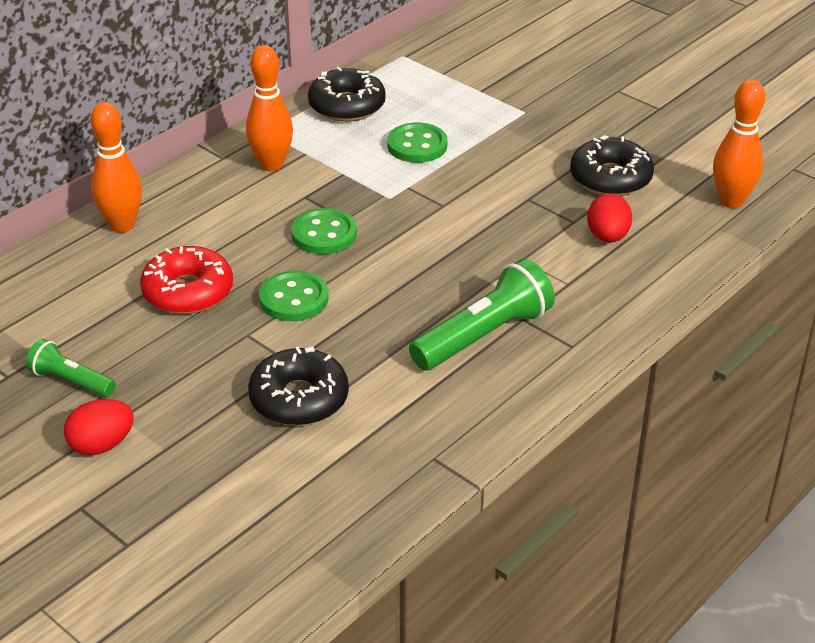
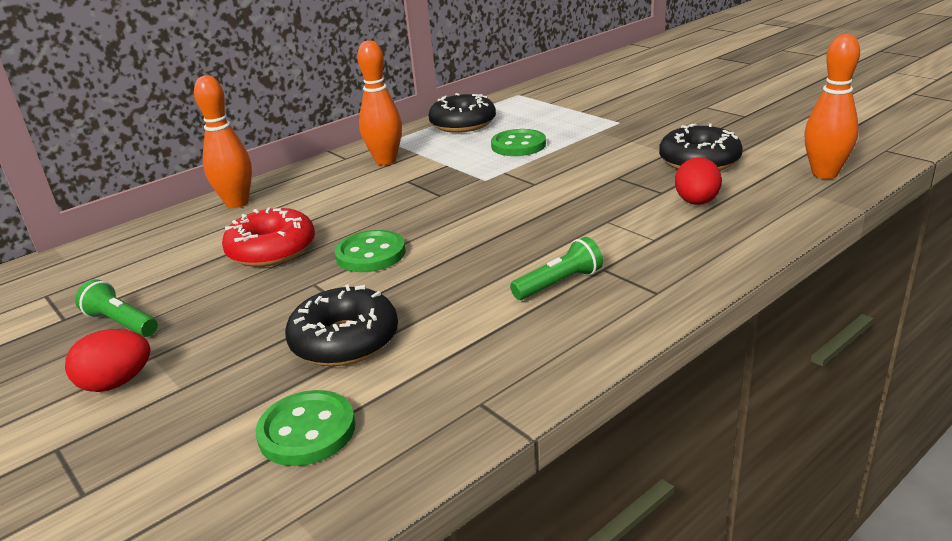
camera: 10 degrees right, 10 degrees down
(324, 234) = (416, 206): green button -> green button (307, 431)
(484, 335) = (559, 283): green flashlight -> green flashlight, size x0.57

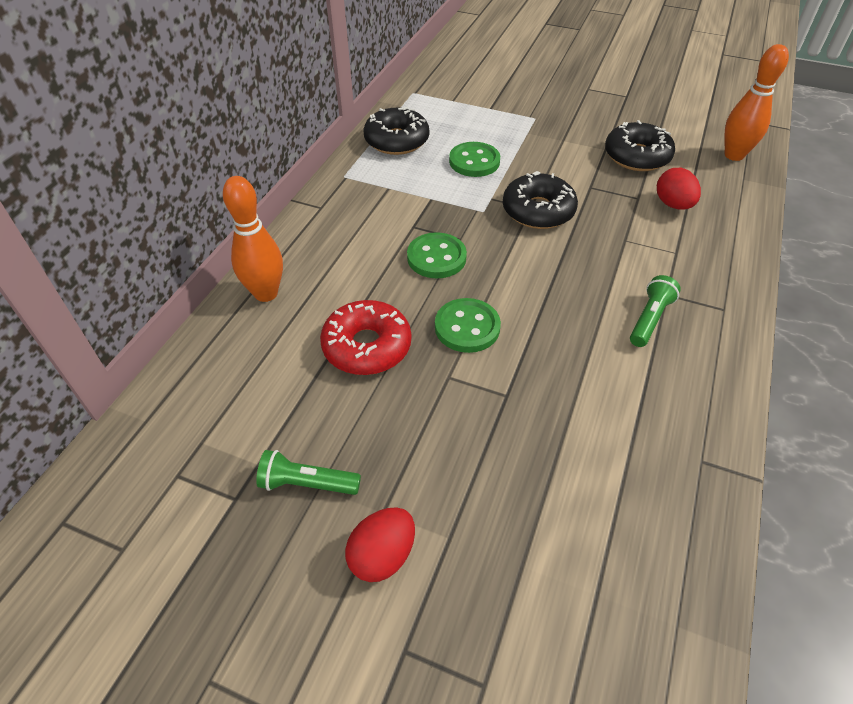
camera: 30 degrees left, 20 degrees up
(307, 431) = (603, 540): green button -> green button (436, 257)
(345, 340) = (540, 433): black donut -> black donut (538, 211)
(385, 161) = (367, 204): orange bowling pin -> none

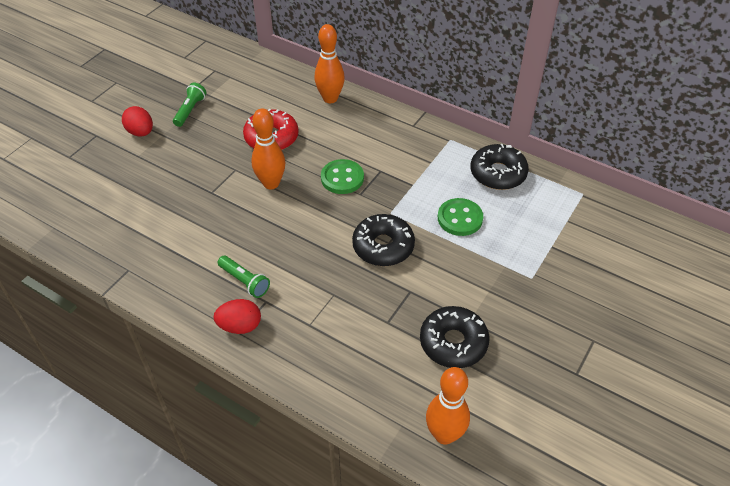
camera: 100 degrees right, 0 degrees up
(467, 327) = (271, 183): green button -> orange bowling pin
(673, 204) = (372, 345): red egg -> red egg (240, 326)

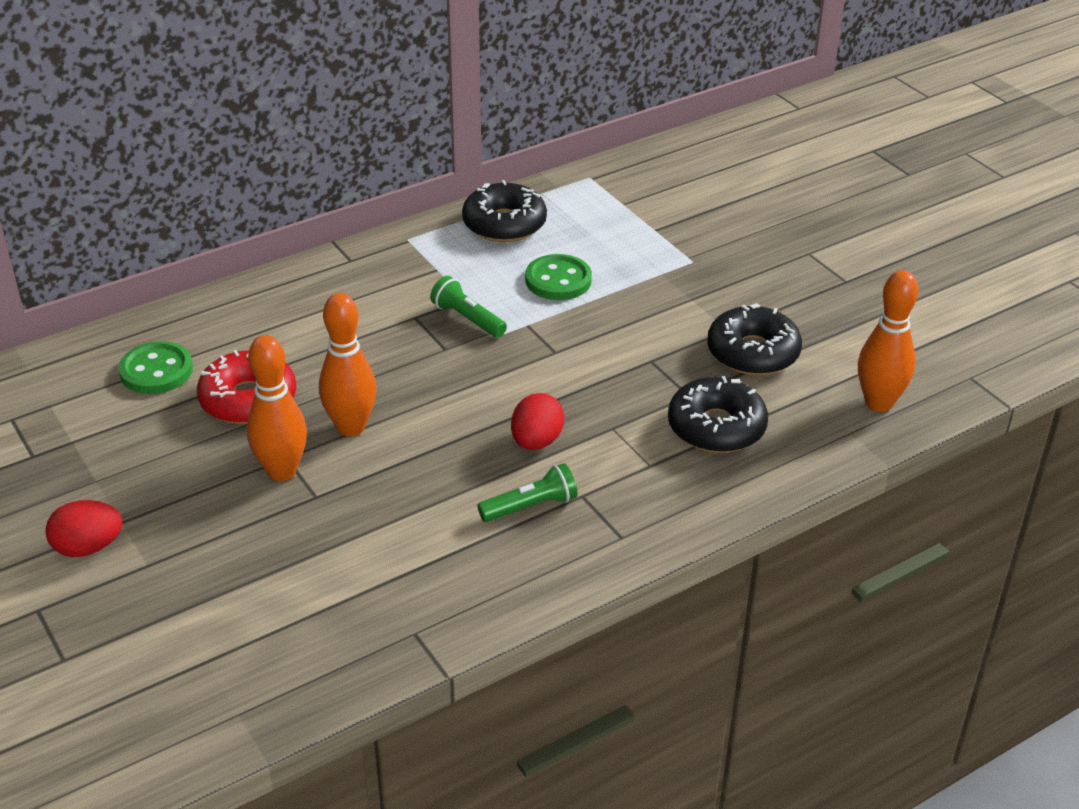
camera: 65 degrees left, 10 degrees down
(190, 110) = (90, 473): green flashlight -> green flashlight (467, 319)
(240, 326) = (611, 532): red egg -> red egg (536, 441)
(330, 98) = (216, 316): orange bowling pin -> orange bowling pin (282, 471)
(342, 178) = (400, 355): green button -> green button (156, 371)
(383, 246) = (559, 358): black donut -> black donut (716, 427)

